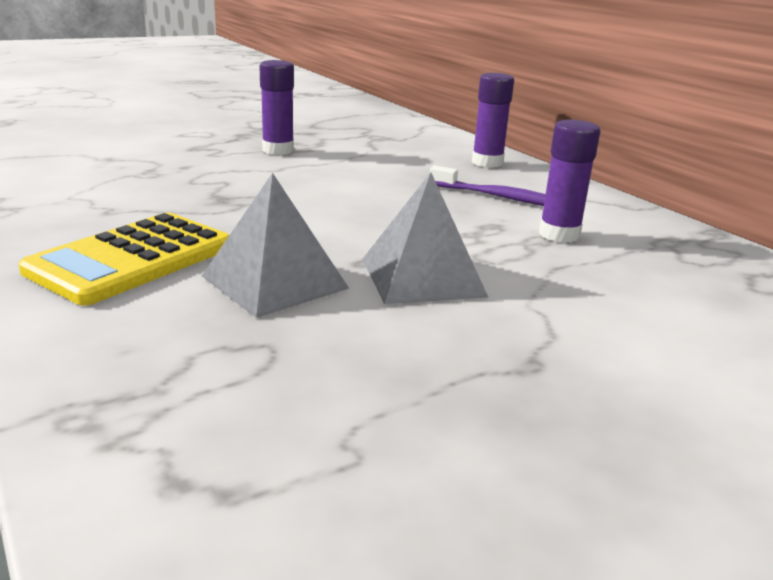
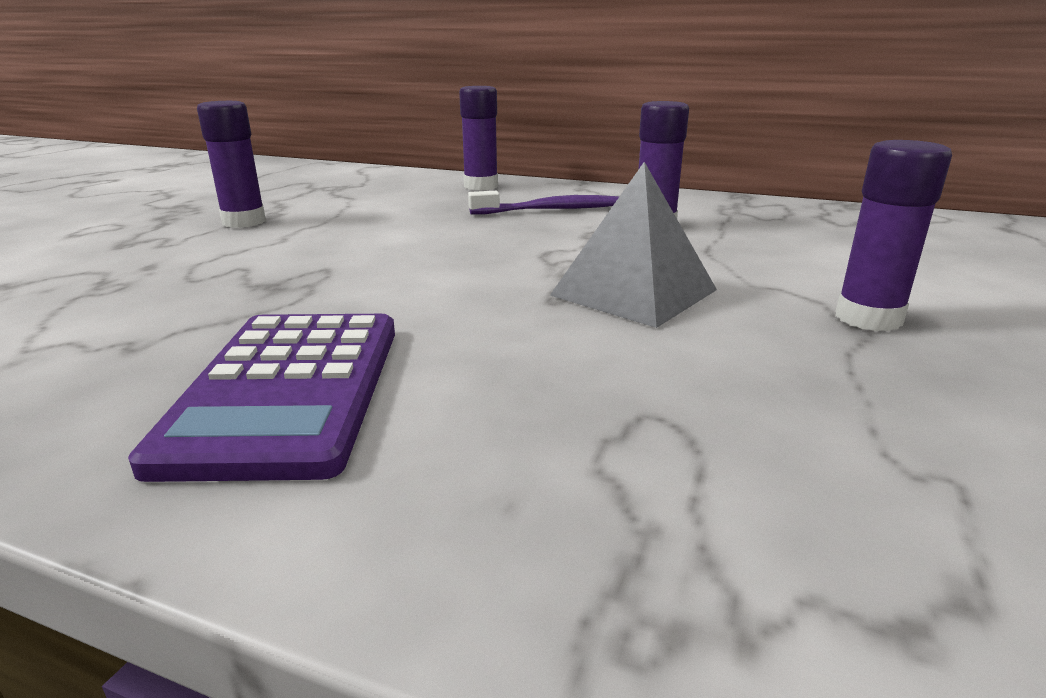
camera: 35 degrees left, 0 degrees up
(132, 259) = (289, 390): yellow calculator -> purple calculator
(274, 282) = (514, 348): grey pyramid -> none
(559, 360) = (868, 318): none -> purple glue stick

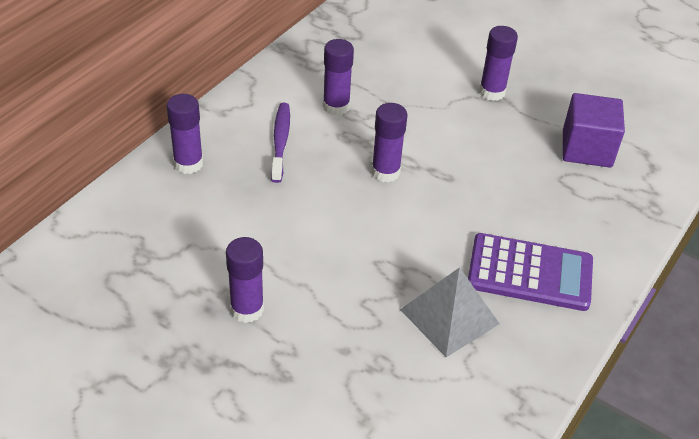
camera: 80 degrees left, 20 degrees up
(532, 259) = (385, 172): none -> purple glue stick
(633, 292) = (446, 148): grey pyramid -> grey pyramid (449, 316)
(823, 453) = (587, 149): none -> purple cube

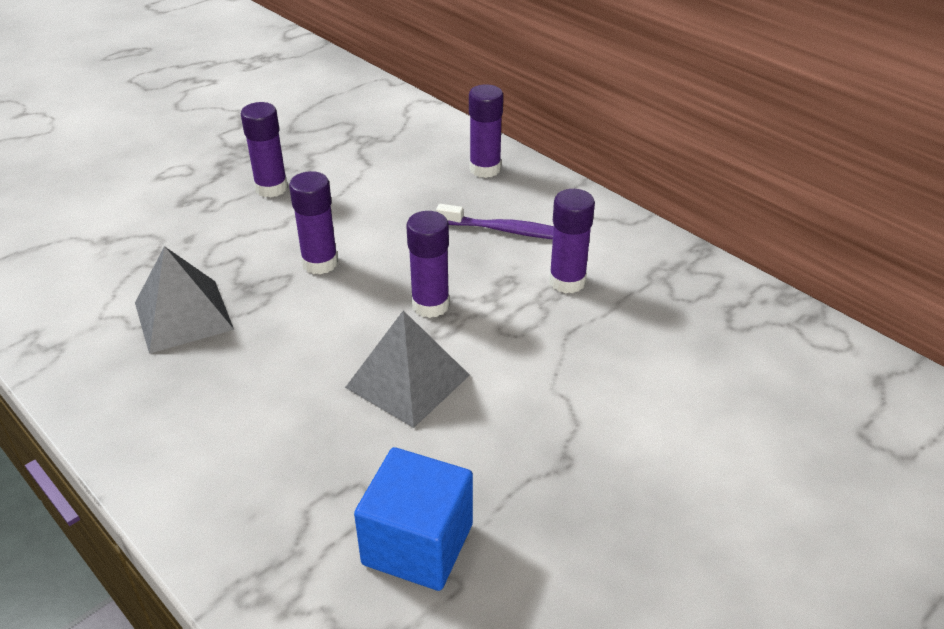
camera: 105 degrees right, 5 degrees down
(467, 172) = (407, 381): none -> grey pyramid
(492, 92) = (584, 453): purple glue stick -> purple glue stick (320, 263)
(530, 273) = (205, 400): purple calculator -> none
(587, 149) = (418, 544): purple cube -> blue cube

